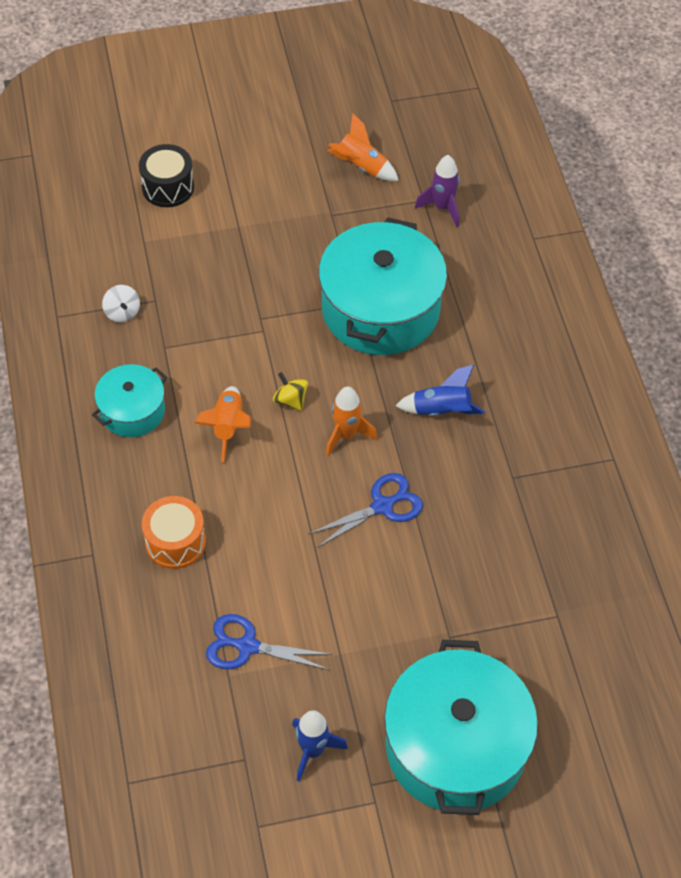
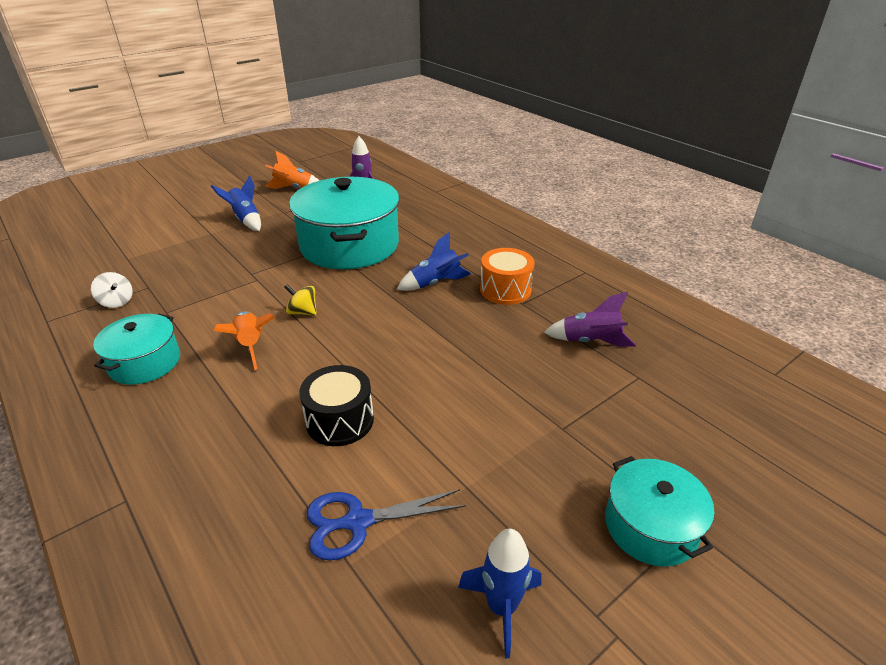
camera: 25 degrees left, 20 degrees down
(168, 187) = (141, 228): black drum -> black drum (340, 420)
(175, 542) = (228, 452): orange drum -> orange drum (505, 290)
(284, 214) = (246, 220): none -> blue rocket
(346, 434) = (365, 319): orange rocket -> none
(382, 506) = (428, 354): blue scissors -> none
(455, 746) = (651, 526): turquoise pot -> turquoise pot, size x0.52
(544, 556) = (590, 342): none -> purple rocket

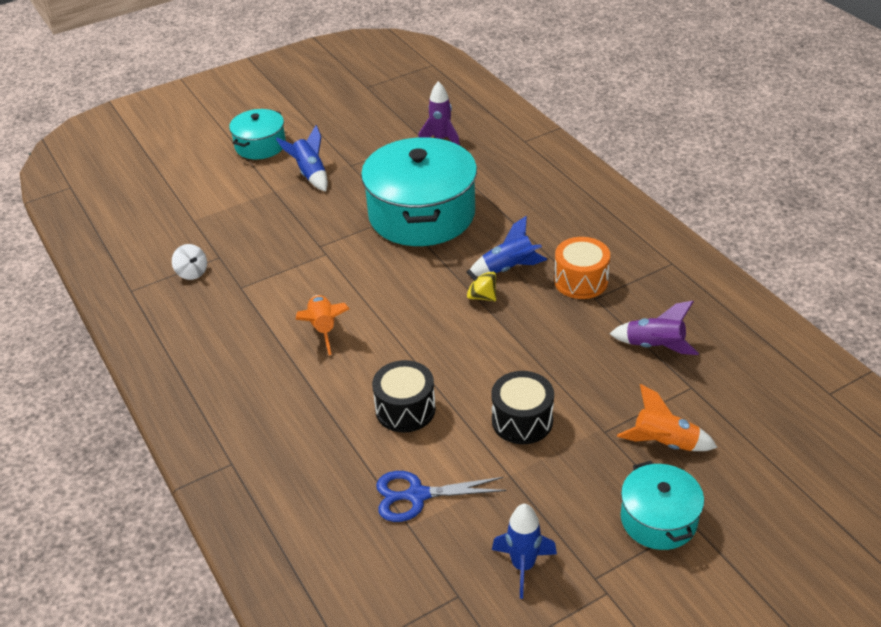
camera: 10 degrees right, 5 degrees up
(145, 362) = (228, 340): turquoise pot -> turquoise pot (260, 145)
(294, 189) = (361, 130): orange rocket -> orange rocket (664, 443)
(303, 312) = (372, 295): yellow spinning top -> yellow spinning top (481, 296)
(471, 423) = (522, 420): none -> black drum

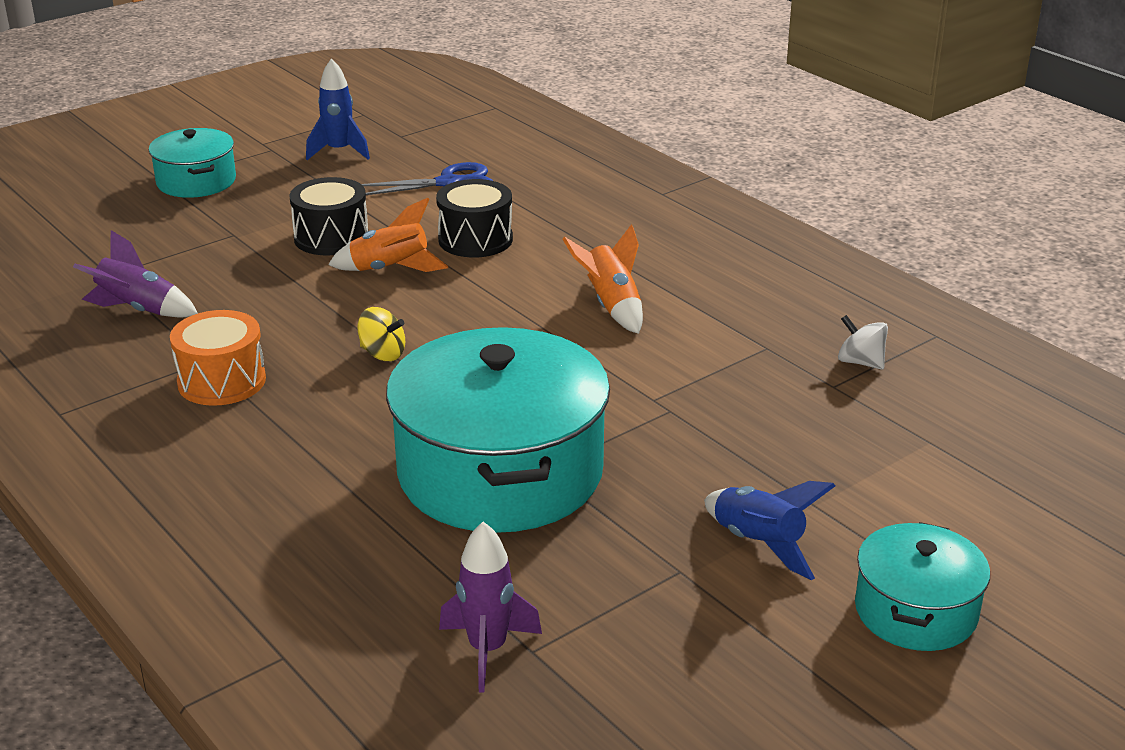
camera: 170 degrees right, 10 degrees down
(509, 268) = (337, 392): blue rocket -> none
(664, 443) = (166, 229): orange rocket -> orange rocket (390, 270)

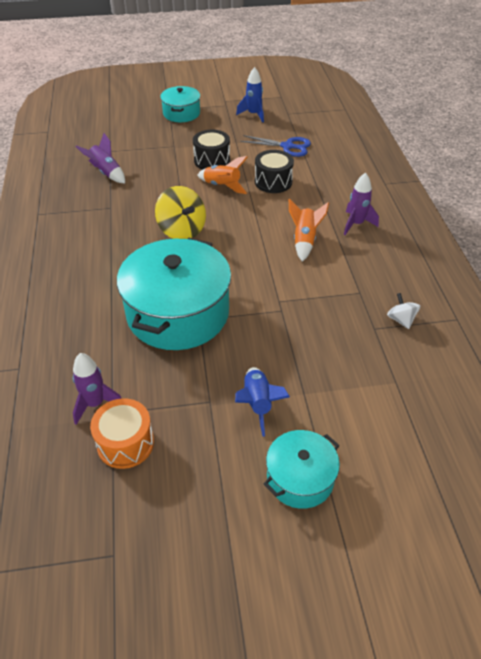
camera: 30 degrees right, 15 degrees up
(221, 381) = (108, 220): orange drum -> orange drum (125, 443)
(382, 354) = (182, 230): yellow spinning top -> yellow spinning top, size x1.86
(672, 260) = (356, 224): none -> purple rocket

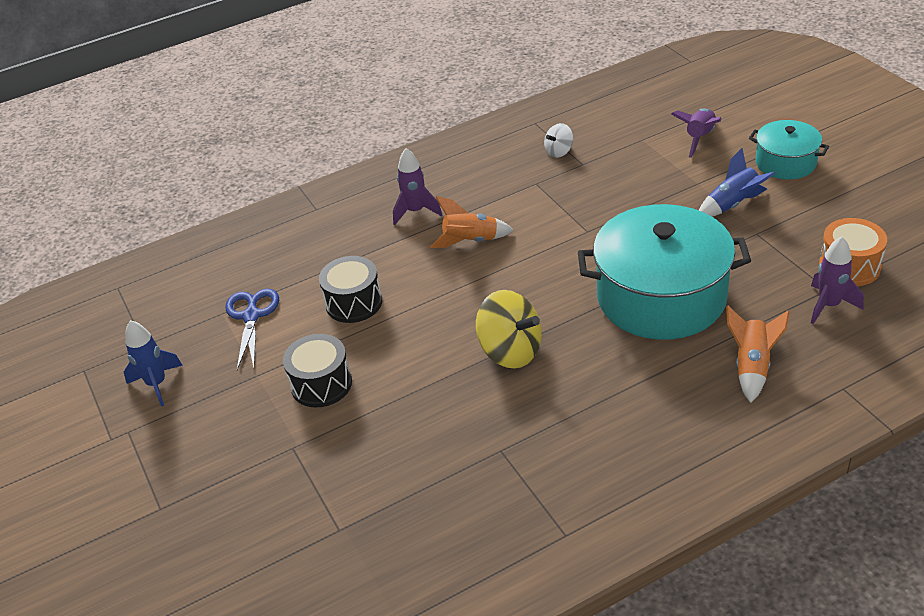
camera: 105 degrees left, 5 degrees down
(106, 173) = (410, 501): purple rocket -> purple rocket (699, 138)
(181, 113) = (173, 482): turquoise pot -> none
(182, 230) = (510, 351): yellow spinning top -> yellow spinning top turned 90 degrees clockwise
(222, 186) = (387, 348): orange rocket -> orange rocket (752, 366)

